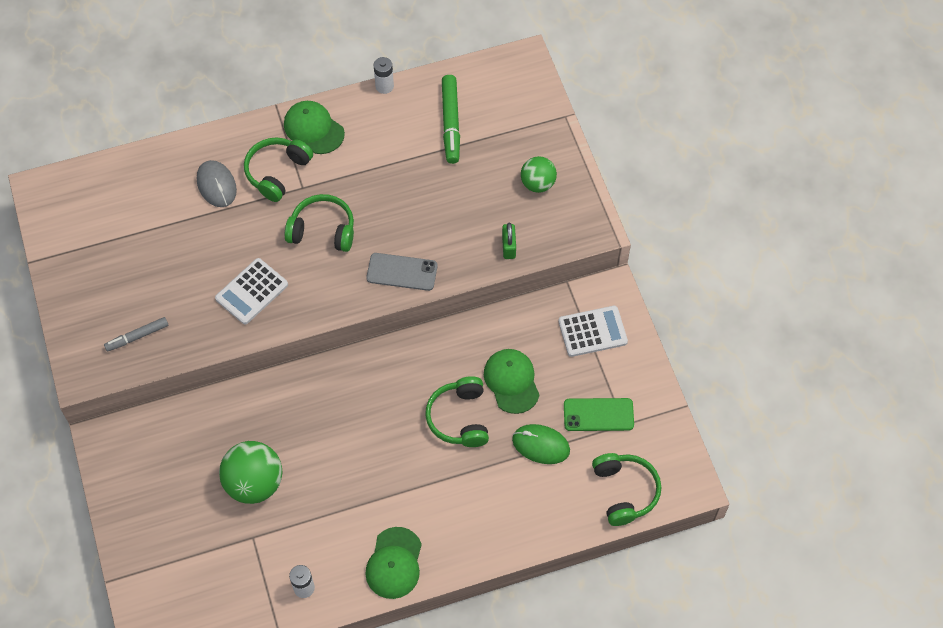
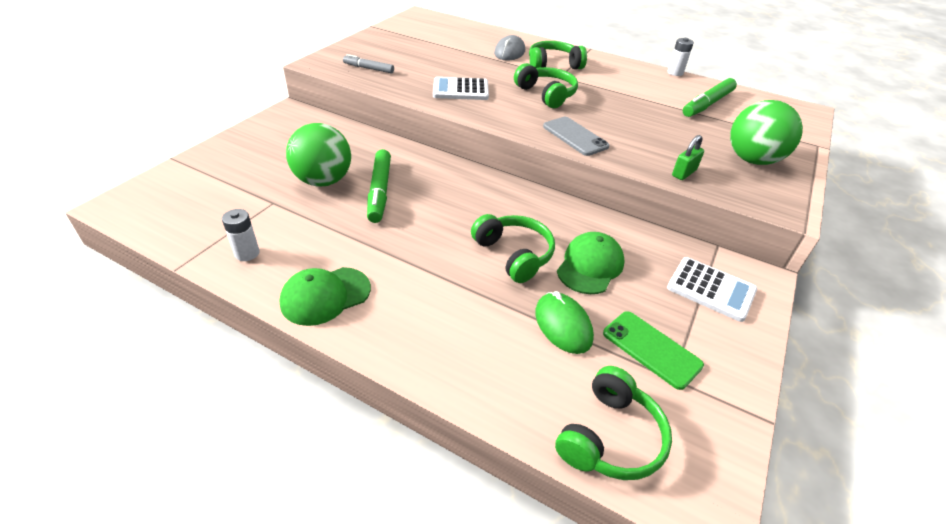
camera: 45 degrees right, 20 degrees down
(307, 452) = (379, 191): none -> green marker
(313, 129) = (602, 64): green cap -> none
(459, 418) = (514, 254): green headphones -> green headphones turned 105 degrees clockwise
(537, 184) = (752, 160): green ball -> green ball, size x1.61

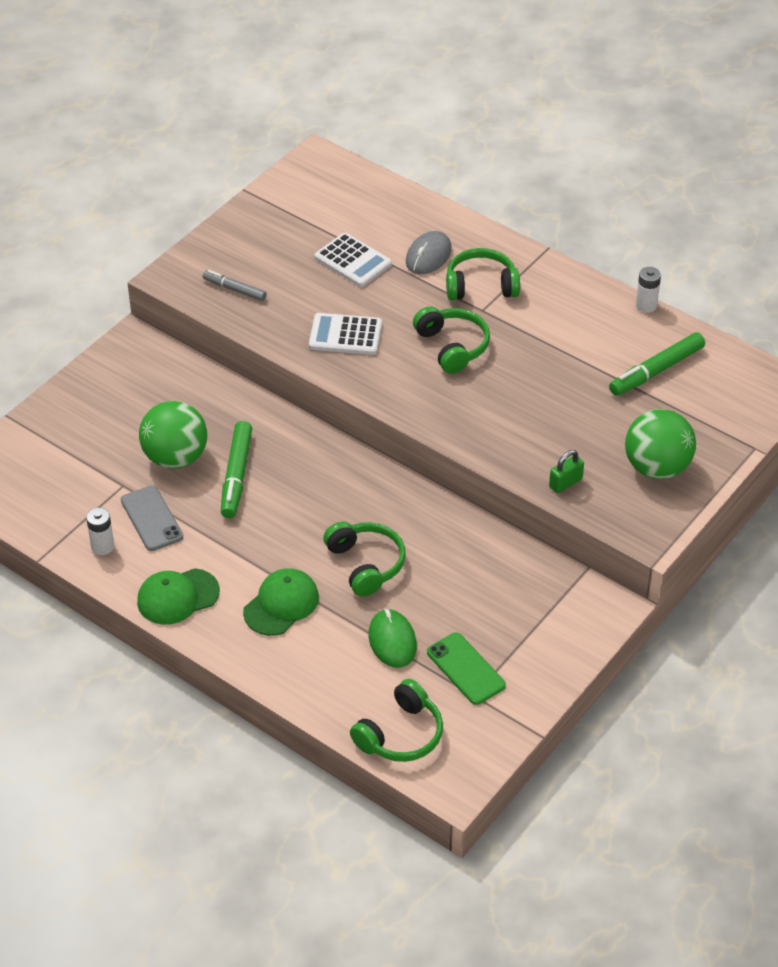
camera: 10 degrees right, 5 degrees up
(575, 136) = (463, 422): grey phone -> grey phone (151, 518)
(590, 266) = (440, 582): green cap -> green cap (281, 604)
(711, 289) = (553, 616): white calculator -> white calculator (353, 261)

